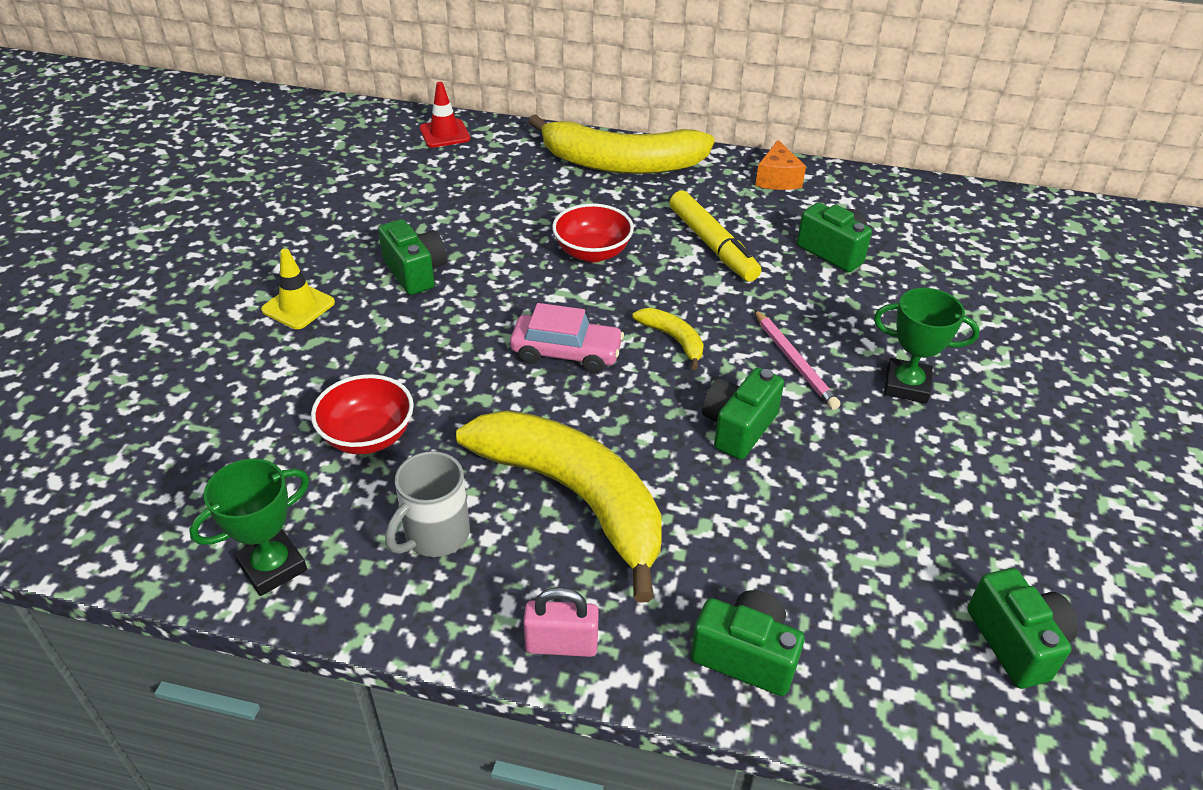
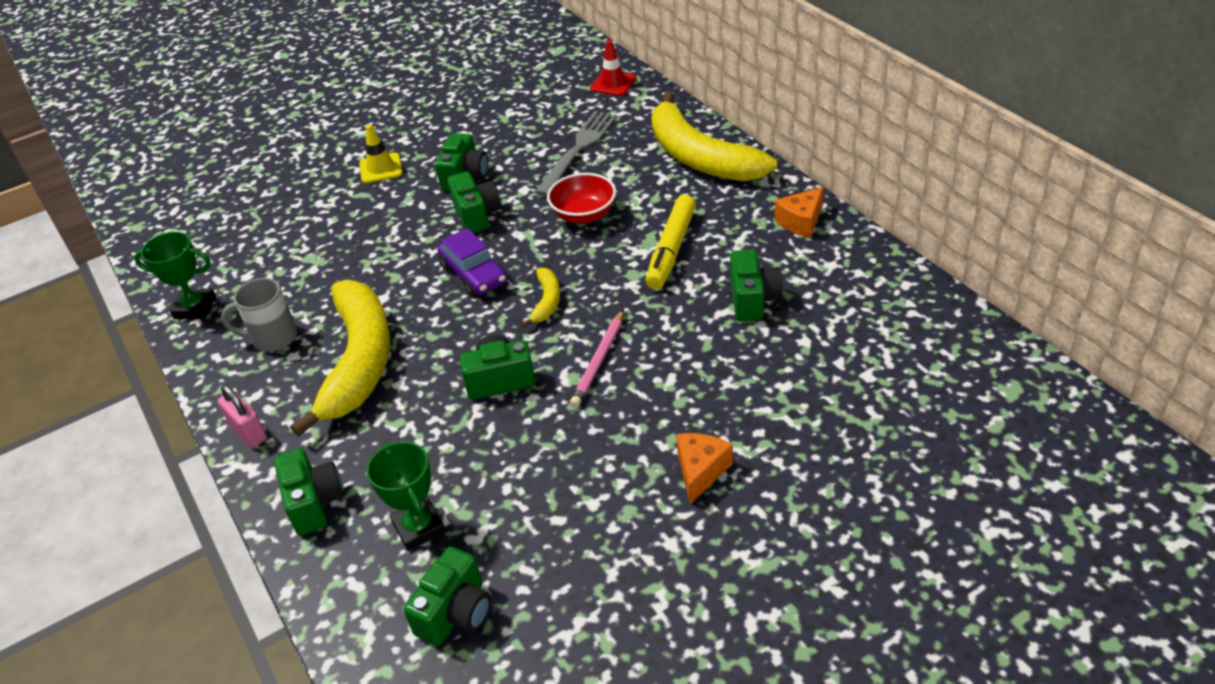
camera: 50 degrees right, 0 degrees up
(368, 436) = (315, 265): red bowl -> none
(484, 300) = (477, 215): none -> green camera
(498, 201) = (578, 149): none -> grey fork
(566, 353) = (474, 274): pink car -> purple car
(906, 385) = (648, 422): green trophy -> green trophy (419, 528)
(997, 397) = (700, 471): none -> orange cheese

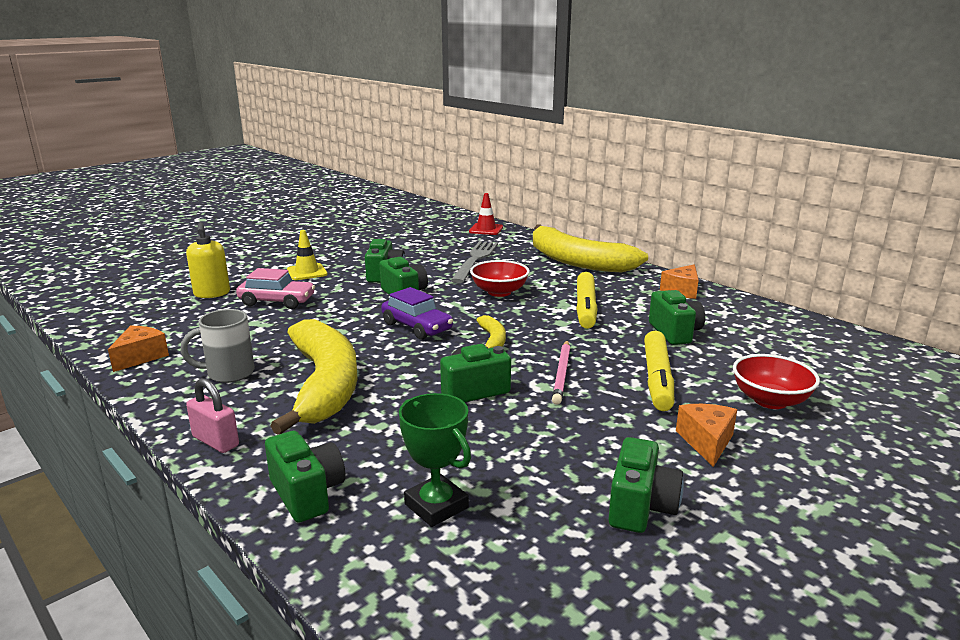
camera: 15 degrees left, 20 degrees down
(195, 308) = (140, 357): green trophy -> orange cheese
(274, 205) = (212, 294): none -> yellow soap dispenser
(339, 222) = (277, 301): none -> pink car
(456, 613) = (512, 579): green camera -> green camera (640, 507)
(696, 375) = (657, 378): none -> yellow marker
(799, 417) = (770, 400): none -> red bowl

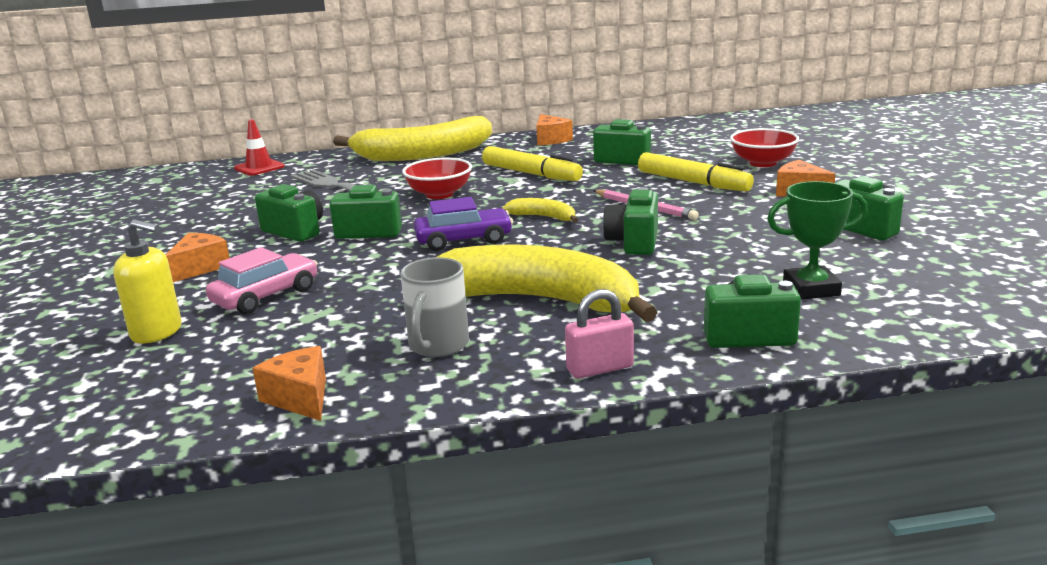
camera: 55 degrees left, 0 degrees up
(307, 272) = (200, 268): yellow traffic cone -> orange cheese

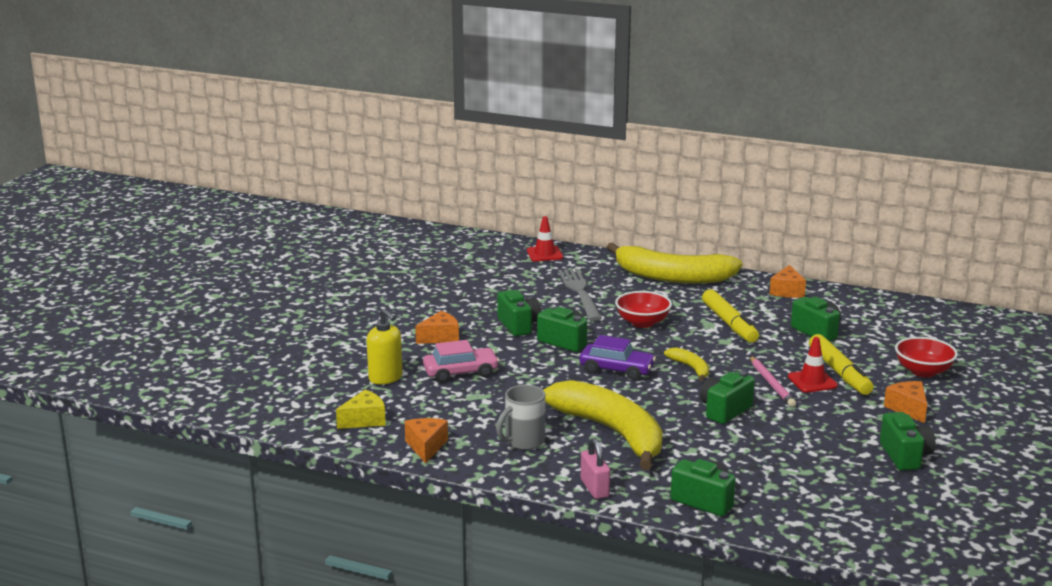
camera: 30 degrees right, 0 degrees up
(166, 394) = (364, 420): none -> yellow cheese
(600, 368) = (594, 488): pink padlock -> pink padlock turned 60 degrees clockwise
(680, 195) = (812, 381): none -> red traffic cone
(811, 289) = (791, 486): green trophy -> none

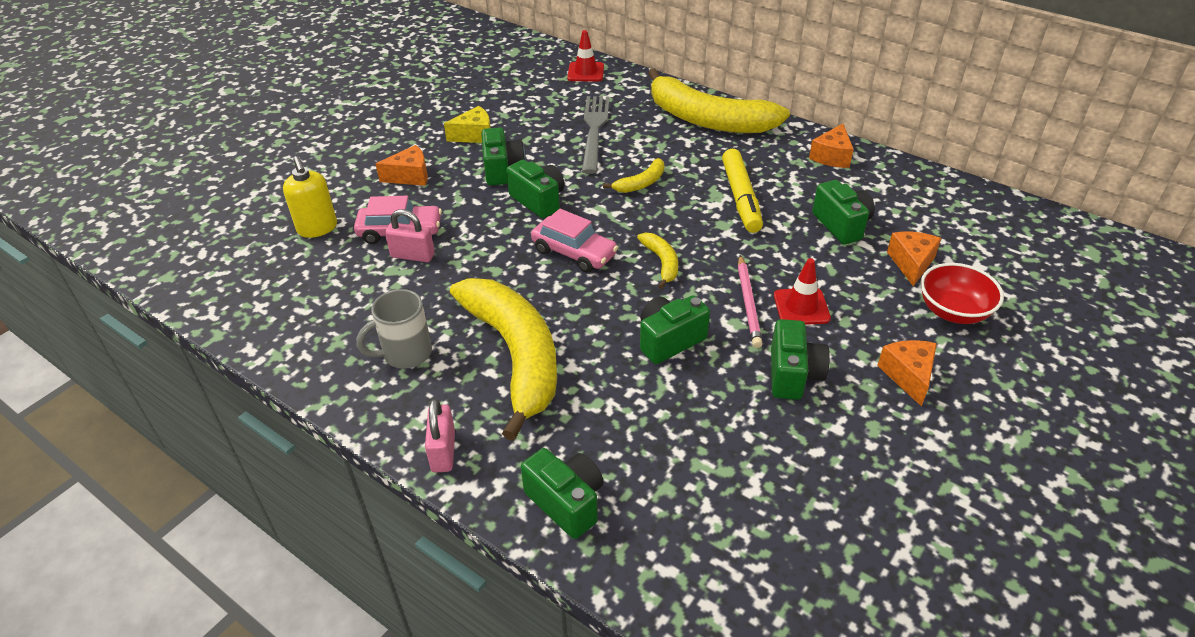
camera: 15 degrees right, 20 degrees up
(364, 420) = (255, 289): yellow cheese -> yellow cheese (474, 135)
(426, 446) = (294, 343): orange cheese -> orange cheese (911, 263)
(483, 386) = (412, 256): none -> pink padlock
(616, 370) = (574, 252): purple car -> pink car
(642, 323) = (641, 183): red bowl -> yellow banana
(839, 372) = (842, 296): yellow marker -> none
(905, 456) = (871, 465): green camera -> green camera (793, 374)

